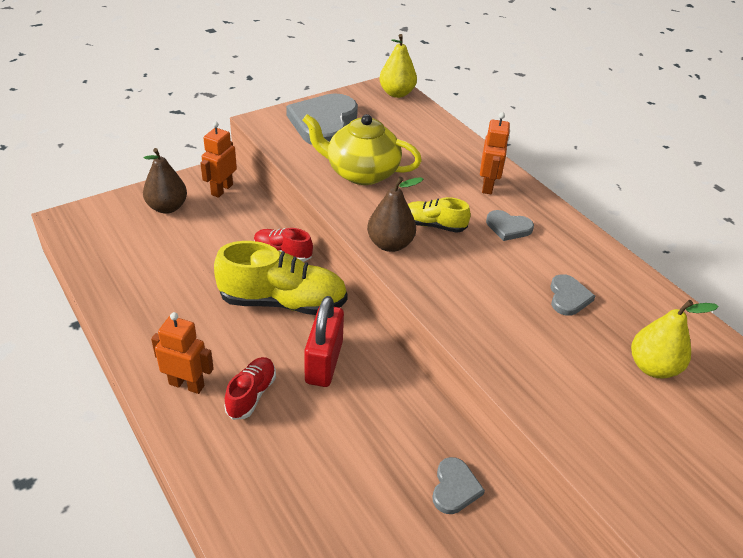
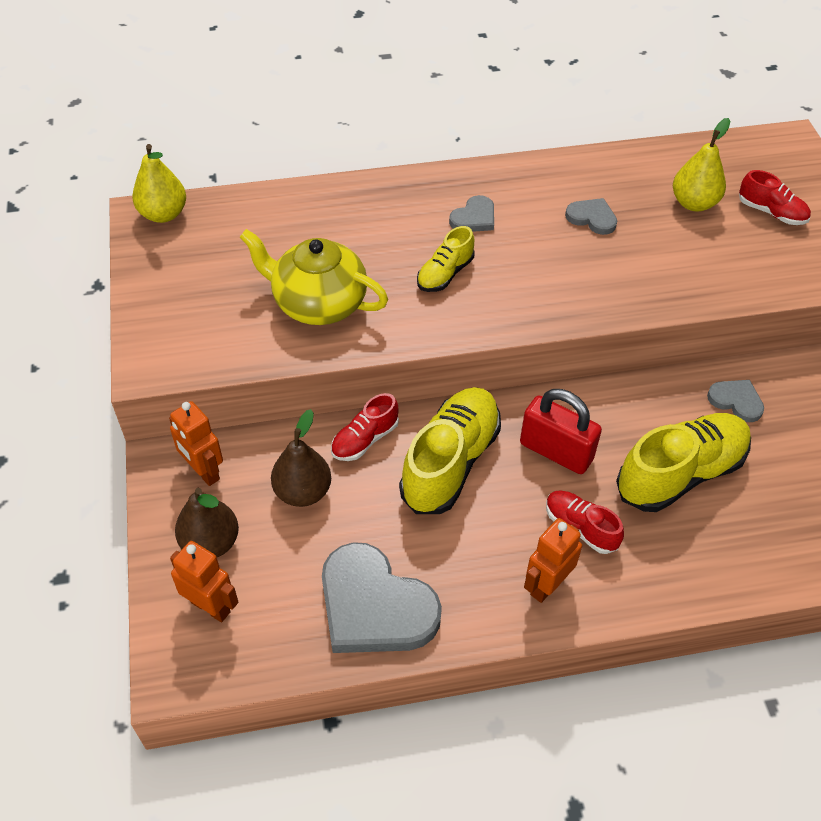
camera: 65 degrees left, 10 degrees up
(324, 123) = (190, 305): grey heart -> grey heart (374, 606)
(341, 456) = (680, 473): none -> yellow shoe
(361, 172) = (318, 303): yellow teapot -> yellow teapot turned 75 degrees clockwise
(390, 244) = (461, 320): brown pear -> brown pear (303, 492)
(488, 186) = (398, 206): orange robot -> orange robot (211, 607)
(697, 435) = (771, 212): none -> red shoe

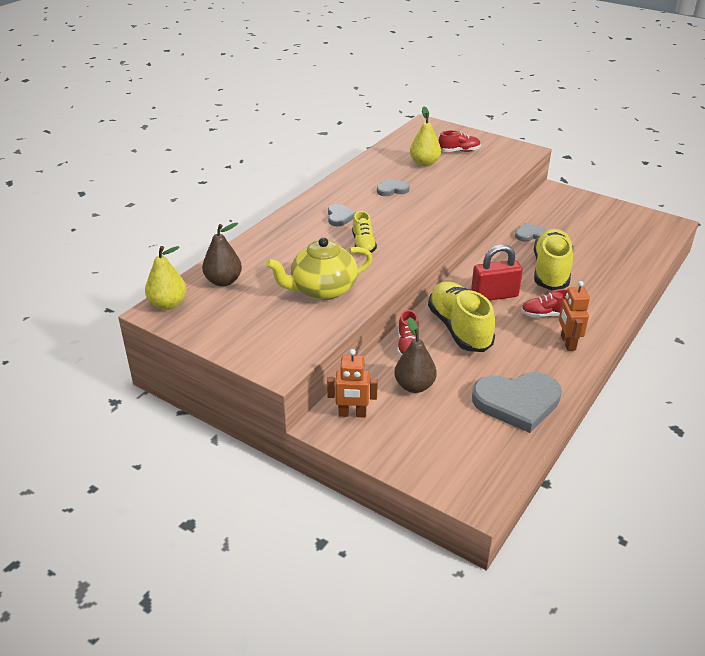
camera: 45 degrees left, 15 degrees down
(211, 543) = (405, 438): brown pear -> brown pear (223, 281)
(211, 607) = (449, 461): orange robot -> none

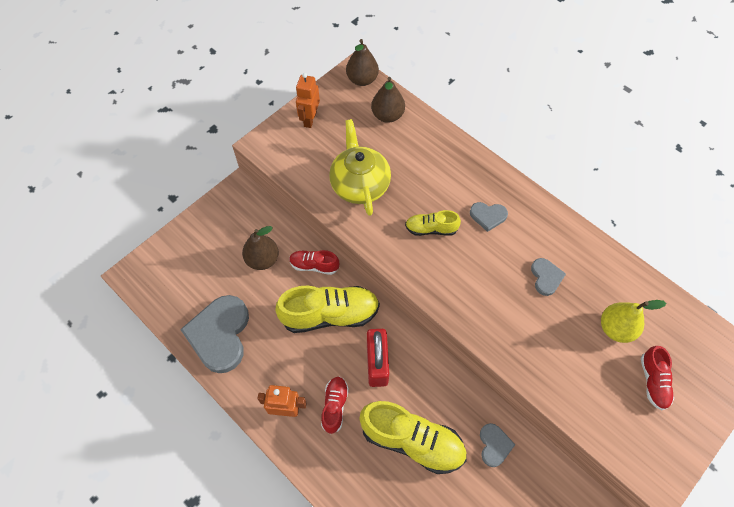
camera: 100 degrees right, 25 degrees up
(168, 304) = (362, 80): yellow pear -> brown pear
(352, 414) = (244, 210): orange robot -> orange robot (310, 119)

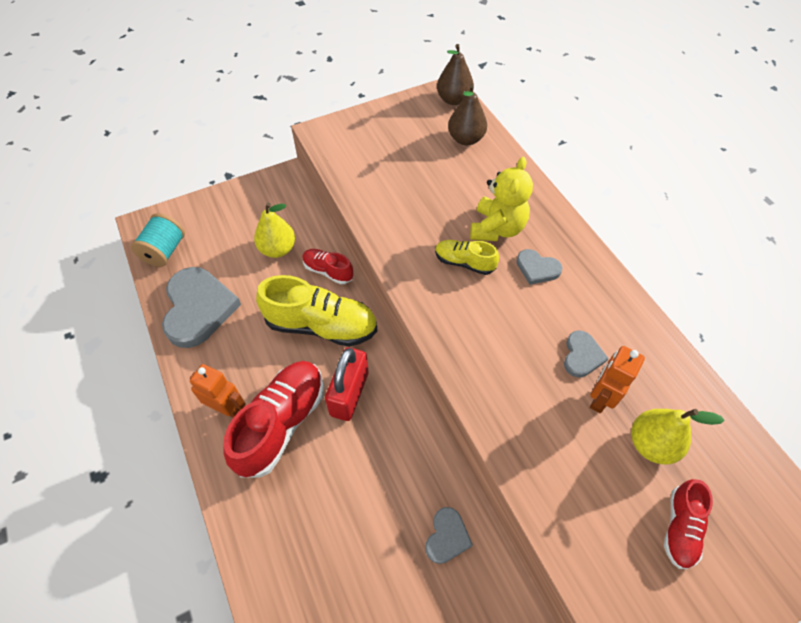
camera: 20 degrees right, 5 degrees down
(163, 293) = (164, 251): none -> turquoise spool
(220, 334) = (198, 308): grey heart -> grey heart turned 150 degrees clockwise
(262, 259) = (278, 249): brown pear -> yellow pear
(310, 119) = (381, 122): orange robot -> orange robot (600, 398)
(334, 406) = (281, 423): red shoe -> red shoe, size x1.88
(359, 184) = (404, 196): yellow teapot -> none
(412, 440) = (351, 494): yellow shoe -> none
(444, 191) = (497, 228): none -> yellow teddy bear

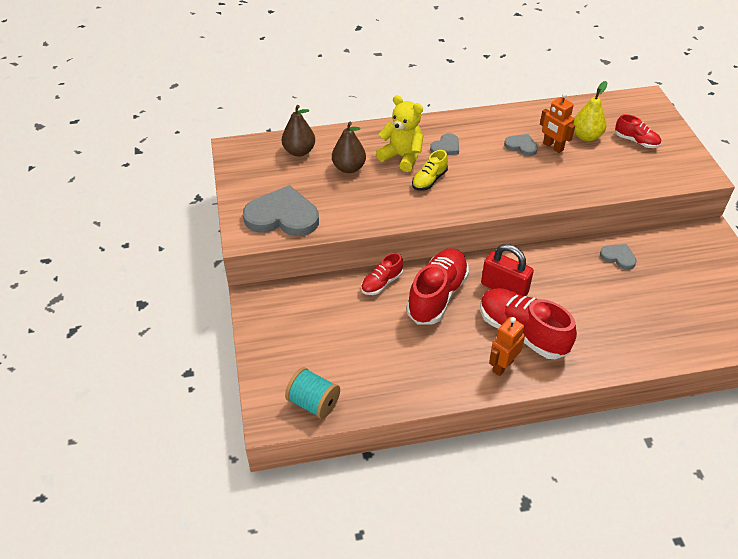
camera: 75 degrees left, 10 degrees down
(198, 308) = (394, 379): grey heart -> grey heart (282, 216)
(278, 249) = (344, 314): yellow pear -> none
(321, 325) = (437, 295): yellow shoe -> red shoe
(454, 100) = (246, 147): brown pear -> brown pear (349, 168)

